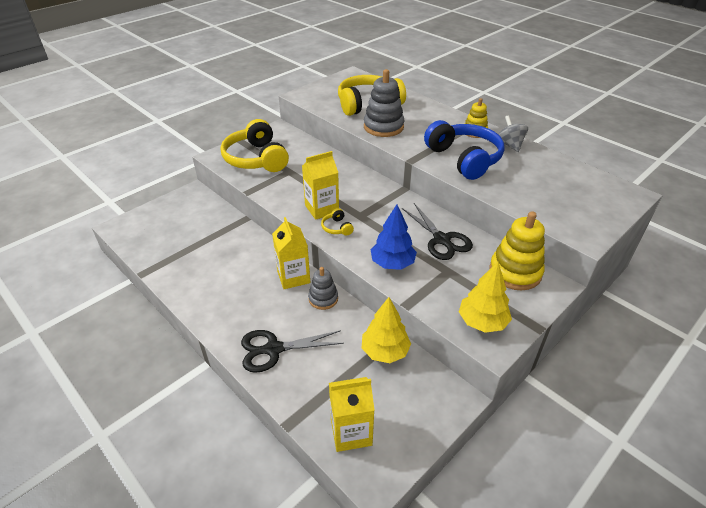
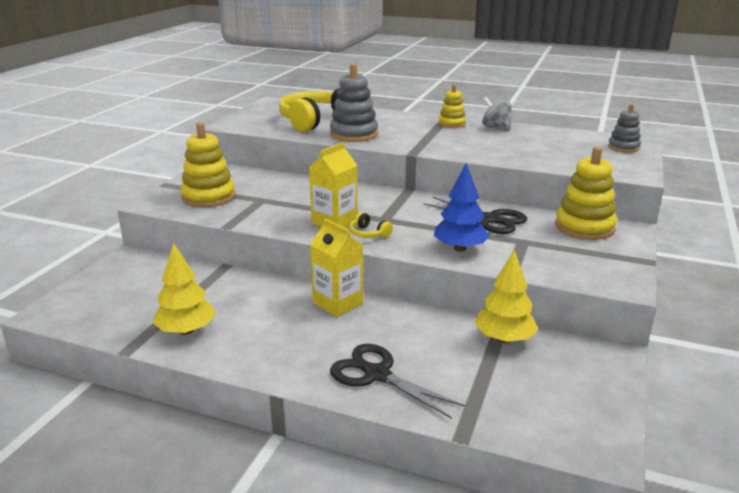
camera: 25 degrees left, 15 degrees down
(256, 159) = (209, 197): yellow headphones -> yellow stacking toy
(273, 349) = (376, 374): black scissors -> black scissors turned 75 degrees clockwise
(323, 299) = (392, 313): grey stacking toy -> grey stacking toy (623, 147)
(351, 432) = (538, 419): yellow carton -> none
(464, 159) = (464, 143): blue headphones -> none
(482, 322) = (596, 270): yellow tree -> yellow tree (186, 330)

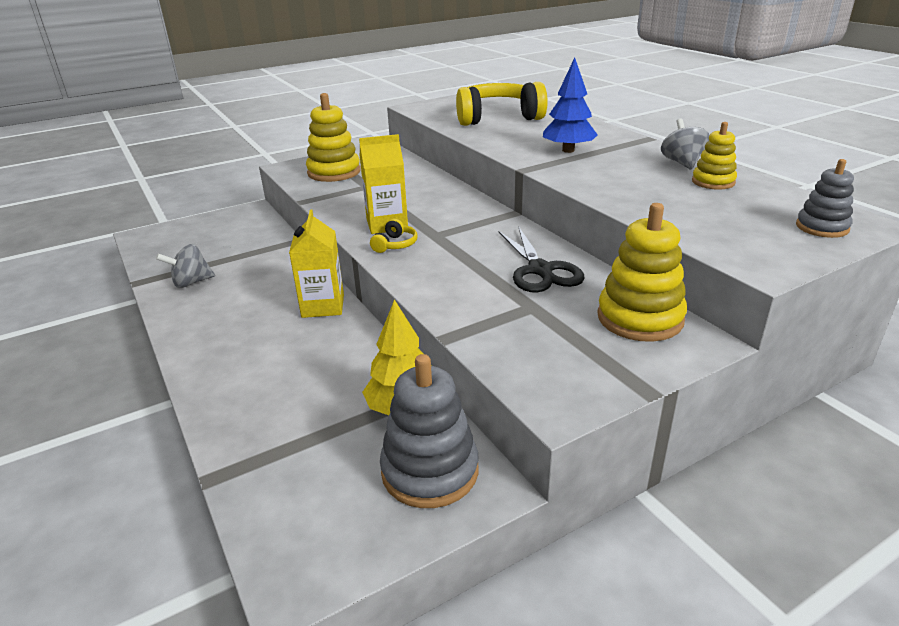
camera: 40 degrees right, 5 degrees up
(186, 330) = (191, 282): yellow tree -> grey spinning top
(354, 134) = (505, 138): grey stacking toy -> grey stacking toy (430, 471)
(368, 234) = (395, 245): yellow headphones -> yellow headphones turned 150 degrees counterclockwise
(376, 374) = (245, 383): black scissors -> none
(451, 124) = (634, 148): yellow stacking toy -> yellow stacking toy (713, 182)
(460, 248) = (451, 289): blue tree -> blue tree (568, 150)

